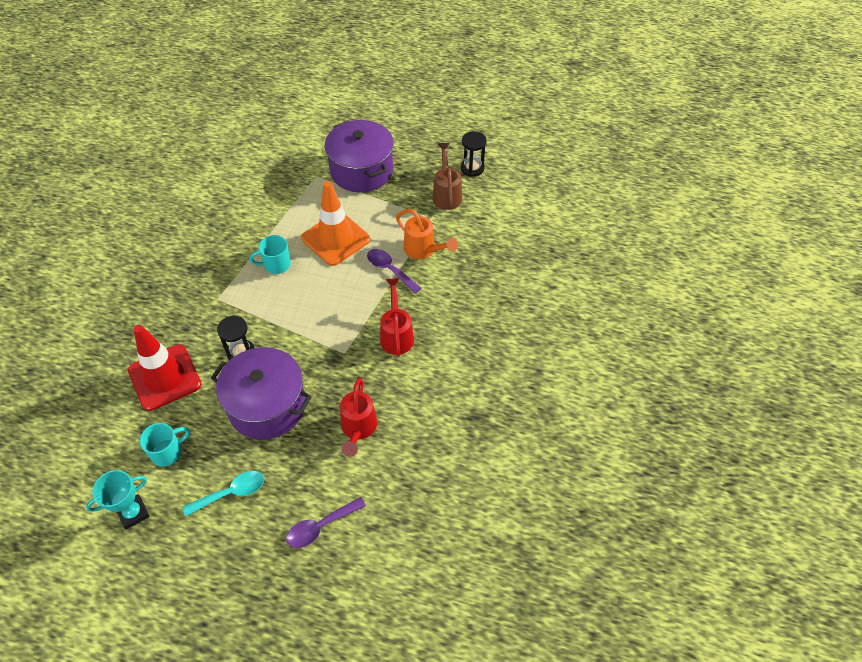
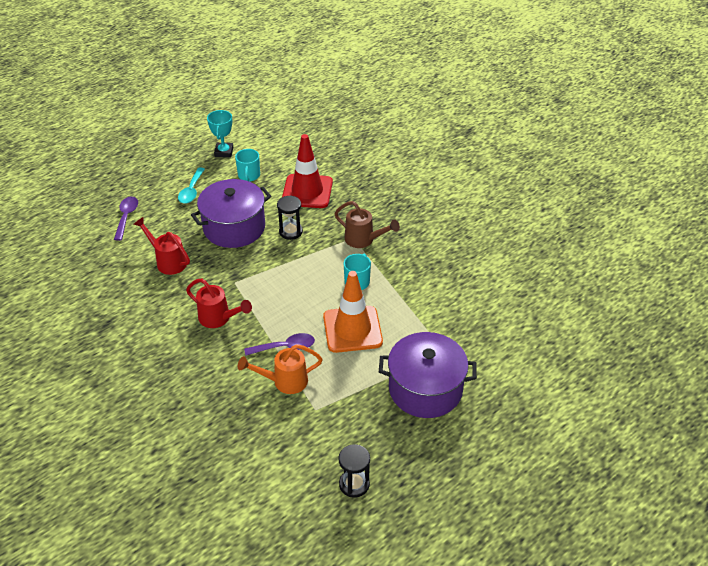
camera: 125 degrees right, 10 degrees down
(446, 194) = (336, 439): brown watering can -> brown watering can (364, 240)

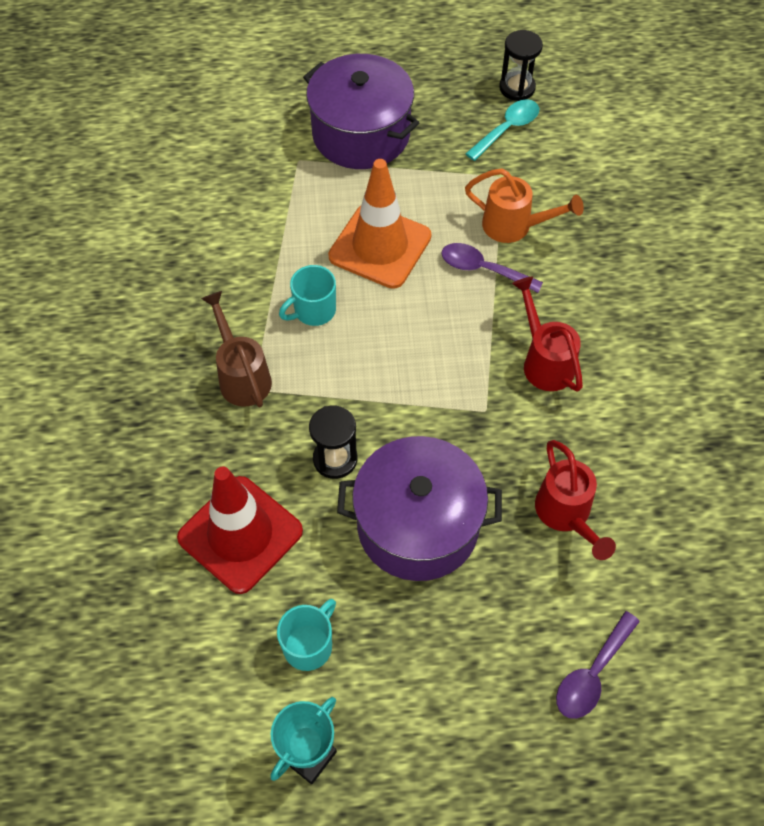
camera: 145 degrees left, 15 degrees up
(191, 191) = (437, 672): turquoise spoon -> turquoise spoon (507, 129)

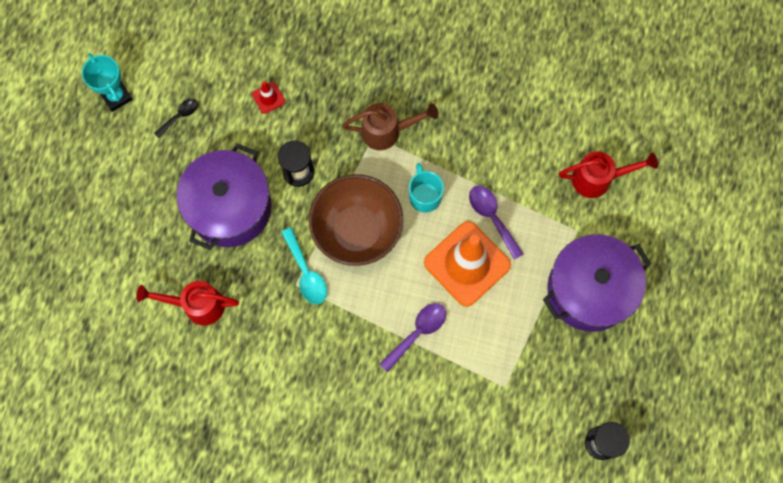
camera: 110 degrees right, 15 degrees up
(240, 534) = (268, 98): red traffic cone -> red traffic cone, size x0.41
(309, 645) = (180, 116): turquoise mug -> black spoon
(387, 367) = (357, 231): none -> brown bowl
(507, 129) = (555, 413): turquoise spoon -> turquoise spoon (306, 272)
(514, 226) = (450, 375): orange watering can -> none
(544, 361) = (320, 343): red watering can -> red watering can (598, 179)
(592, 674) = (90, 274): purple spoon -> purple spoon (492, 217)

